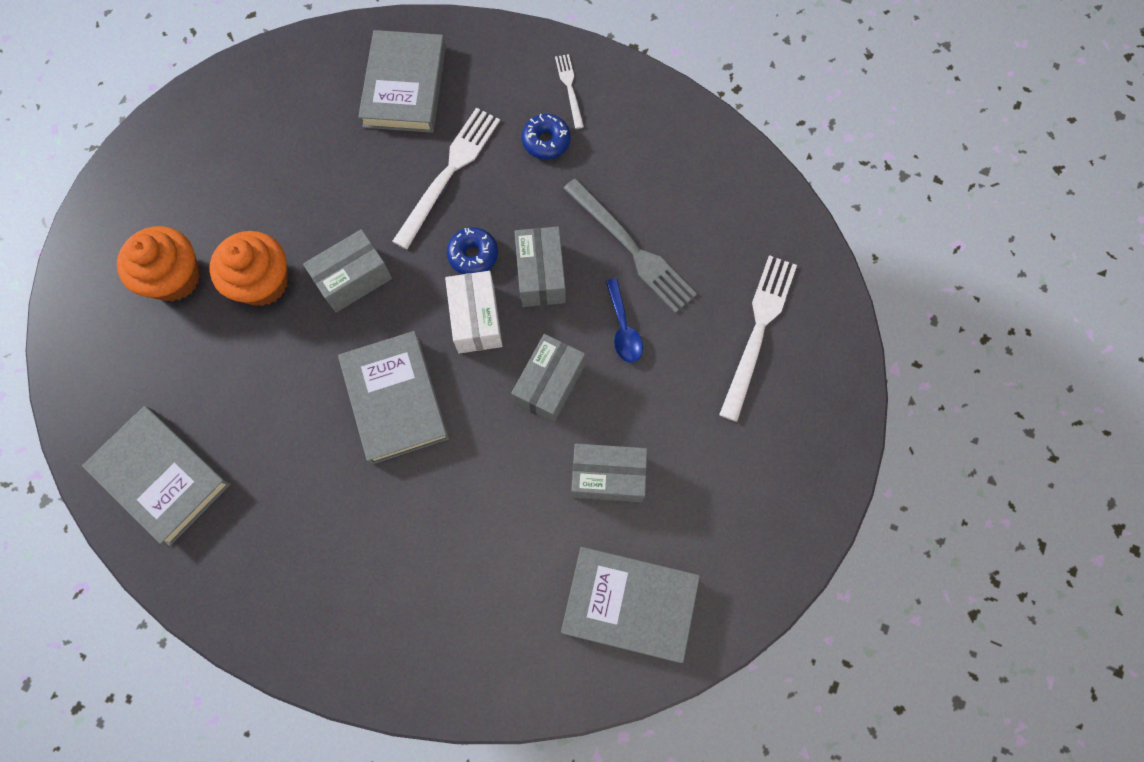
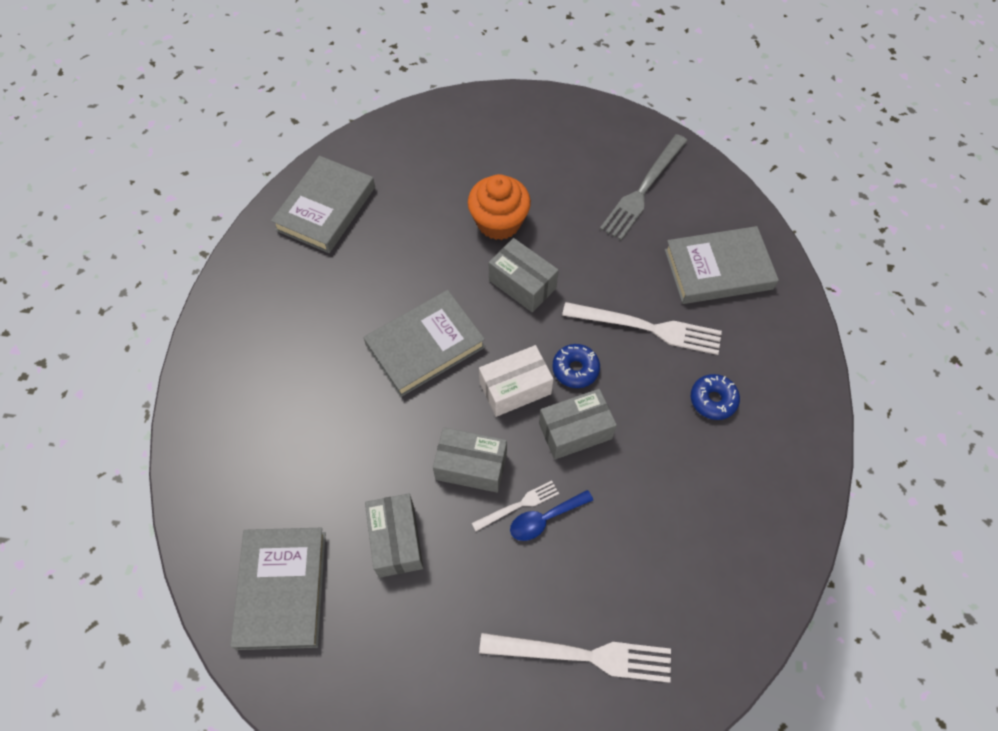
camera: 75 degrees right, 10 degrees down
(174, 277) = (484, 165): orange cupcake -> none
(569, 88) = (778, 406): white fork -> white fork (518, 505)
(631, 248) = (630, 506): grey fork -> grey fork (643, 189)

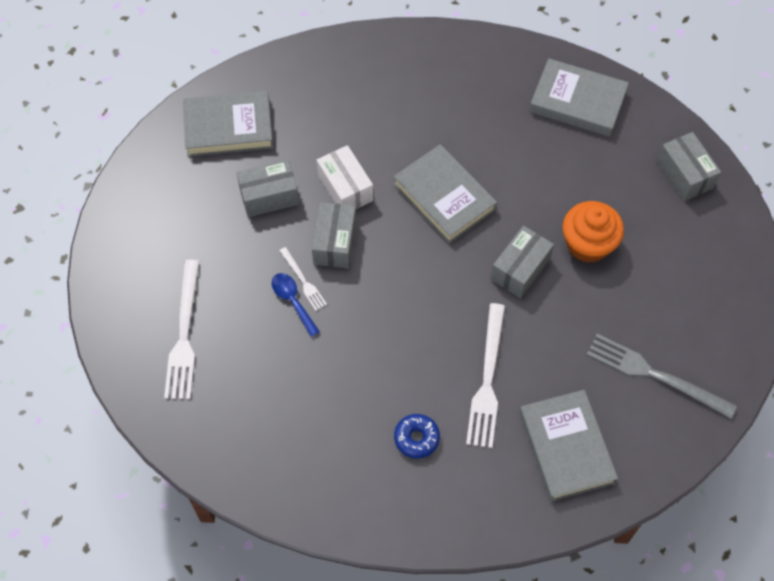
camera: 85 degrees right, 0 degrees up
(515, 388) = (410, 271): white box -> white box (345, 188)
(575, 369) = (435, 318): blue donut -> none
(575, 431) = (374, 321): grey box -> grey box (684, 174)

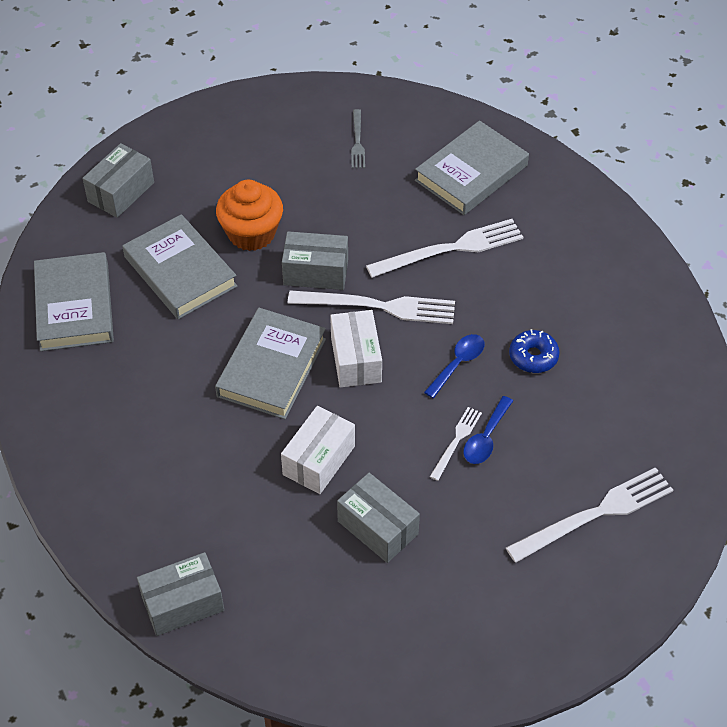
camera: 120 degrees left, 10 degrees down
(228, 127) = (312, 623): grey book -> grey book (180, 271)
(335, 243) = (392, 436): grey box -> grey box (183, 603)
(369, 320) = (458, 363): none -> blue spoon
(416, 438) = (546, 274): blue donut -> blue donut (533, 356)
(417, 254) = (356, 359): none -> white box
(459, 295) = (378, 306): none -> white fork
(655, 375) = (357, 141): grey fork -> grey fork, size x0.52

